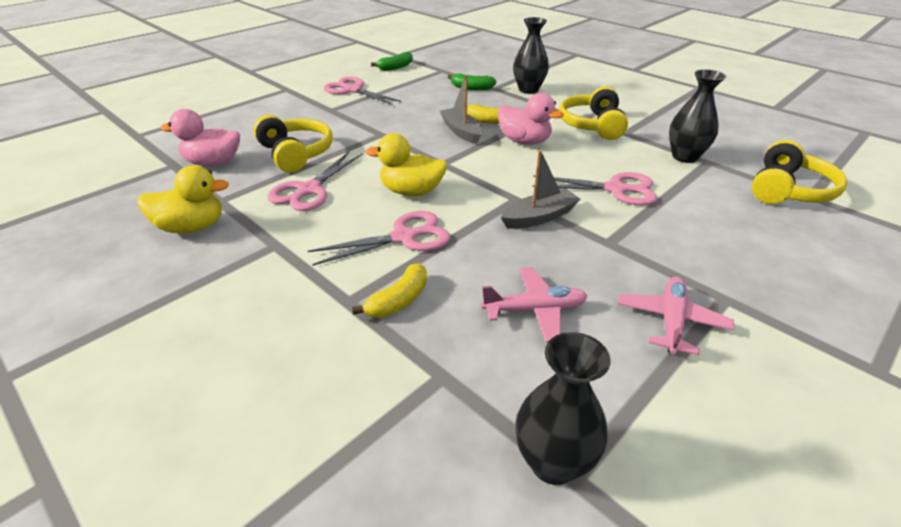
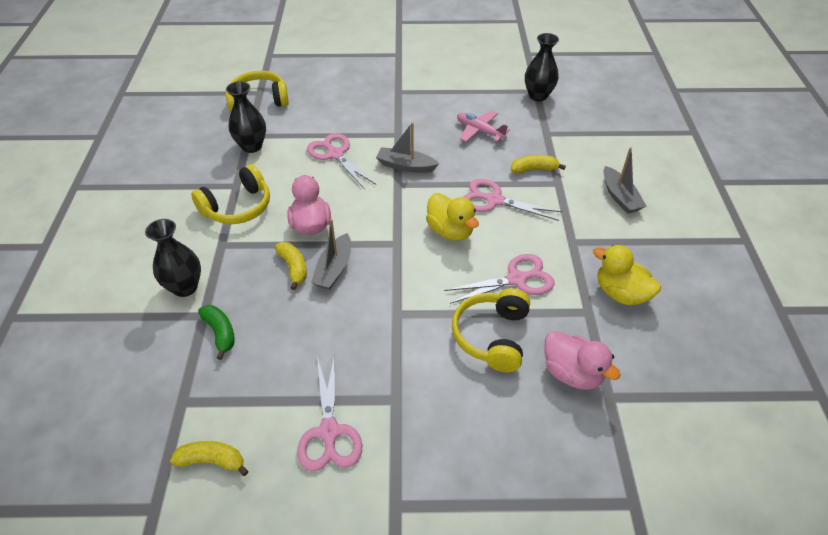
camera: 135 degrees left, 10 degrees up
(244, 332) = (620, 197): none -> grey boat
(396, 67) = (212, 461): green banana -> yellow banana
(671, 321) = (434, 98): pink plane -> none

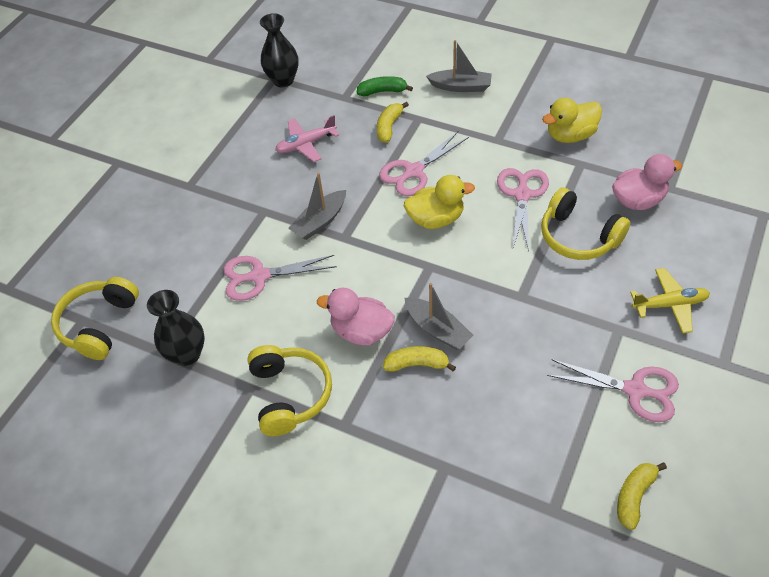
camera: 60 degrees left, 5 degrees up
(185, 287) = (392, 477): black vase -> none
(220, 333) = (477, 455): green banana -> green banana (382, 91)
(448, 436) = (669, 304): none -> yellow plane

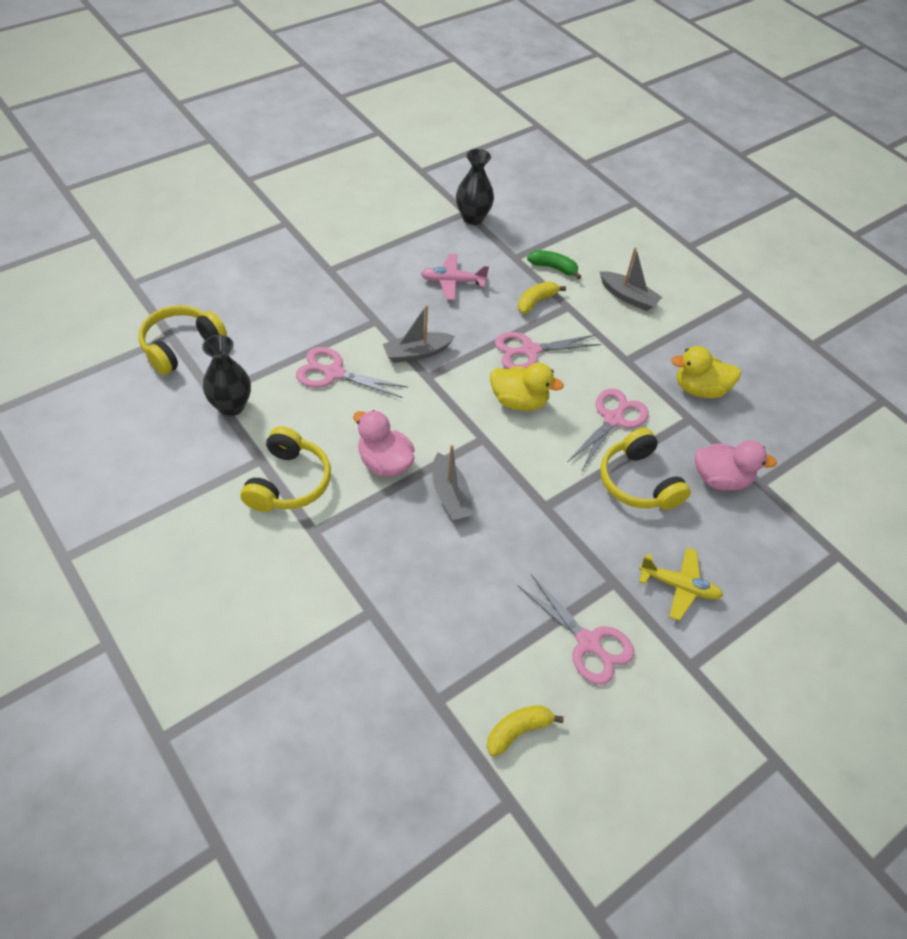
camera: 20 degrees right, 0 degrees up
(417, 364) = (411, 515): yellow banana -> none

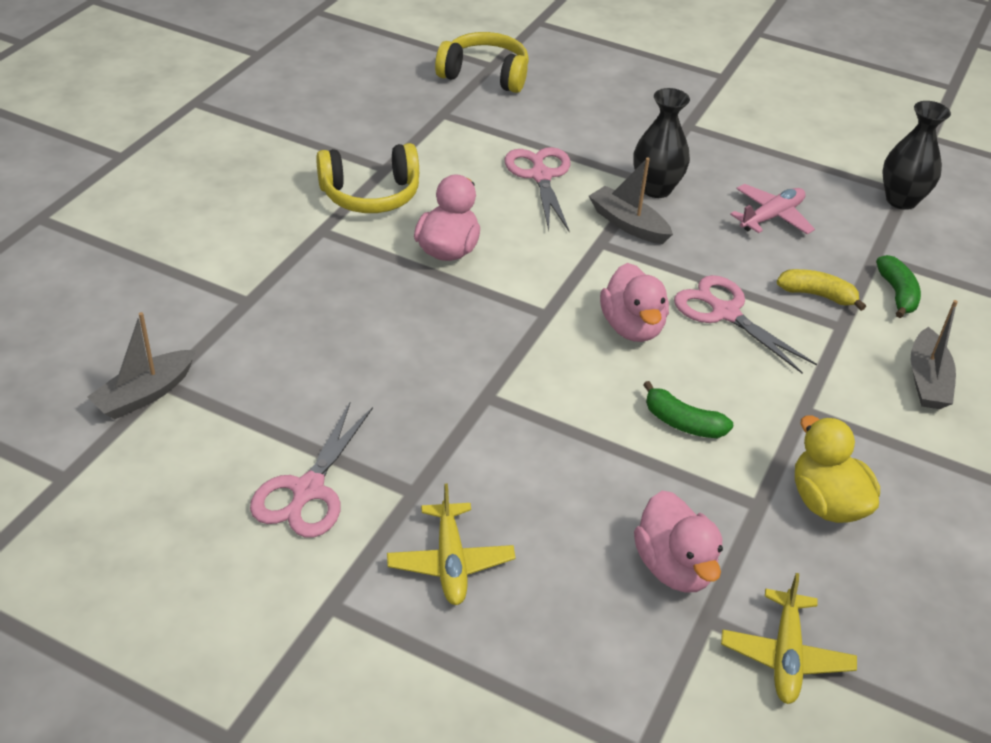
camera: 65 degrees right, 10 degrees down
(231, 406) = (437, 128): black vase -> black vase (656, 189)
(450, 495) = (441, 312): grey boat -> grey boat (145, 394)
(452, 282) = (771, 217): pink plane -> pink plane turned 75 degrees clockwise
(518, 731) = (156, 459): yellow banana -> none
(519, 401) = (632, 327): yellow duck -> pink duck
(613, 419) = (683, 423): pink scissors -> green banana
(638, 482) = (595, 476): yellow headphones -> none
(794, 462) = (785, 655): none -> yellow plane

